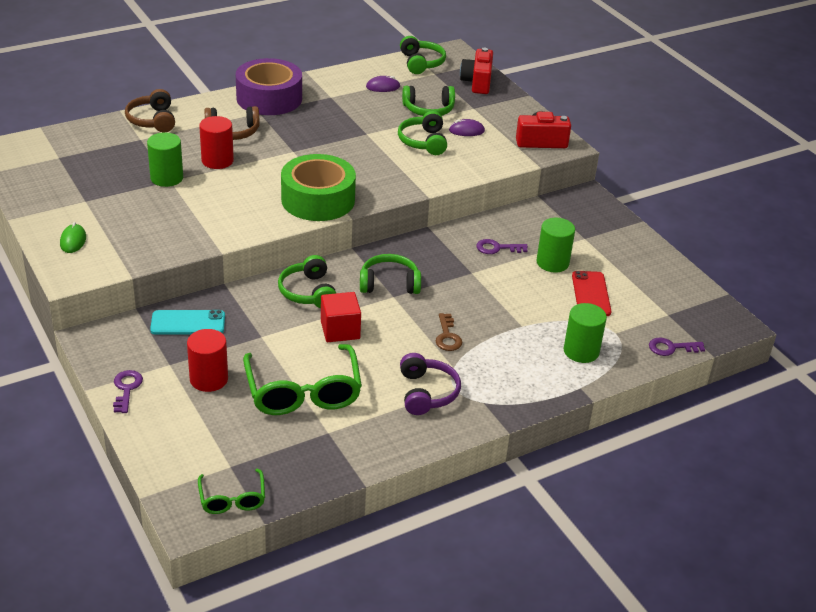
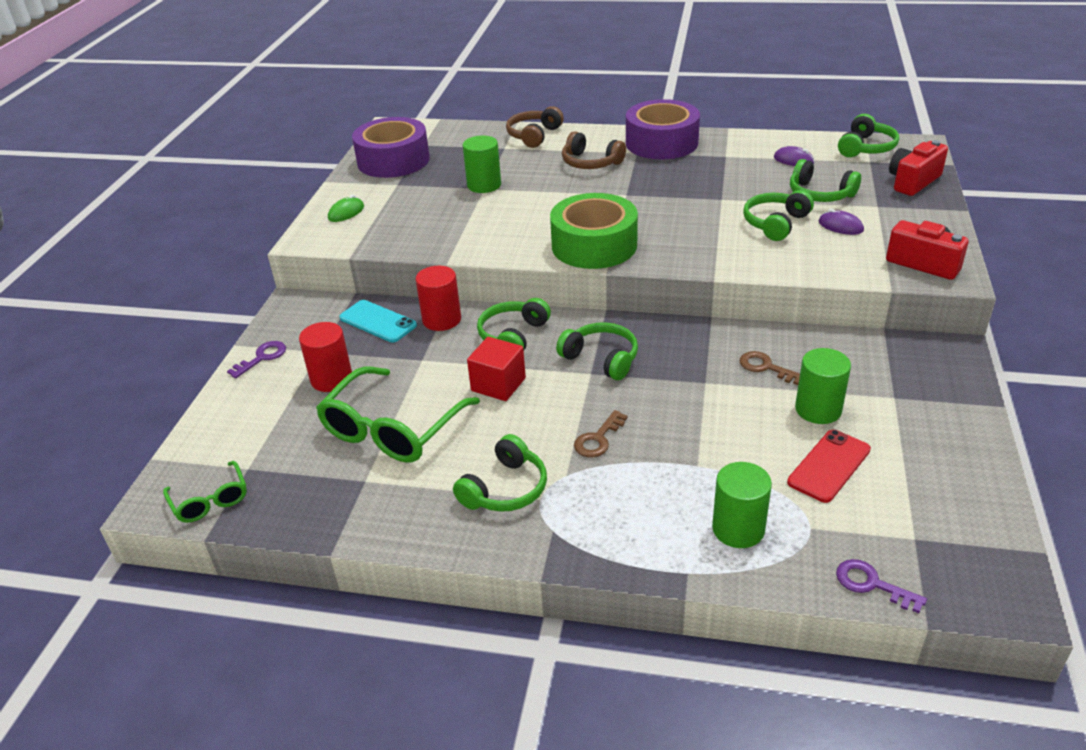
camera: 45 degrees right, 0 degrees up
(50, 180) = (393, 160): none -> purple tape
(217, 160) = (545, 183): red cylinder -> red cylinder (441, 320)
(232, 499) = (210, 500): green glasses -> green glasses turned 60 degrees counterclockwise
(426, 393) = (505, 489): purple headphones -> green headphones
(497, 248) = (766, 367): purple key -> brown key

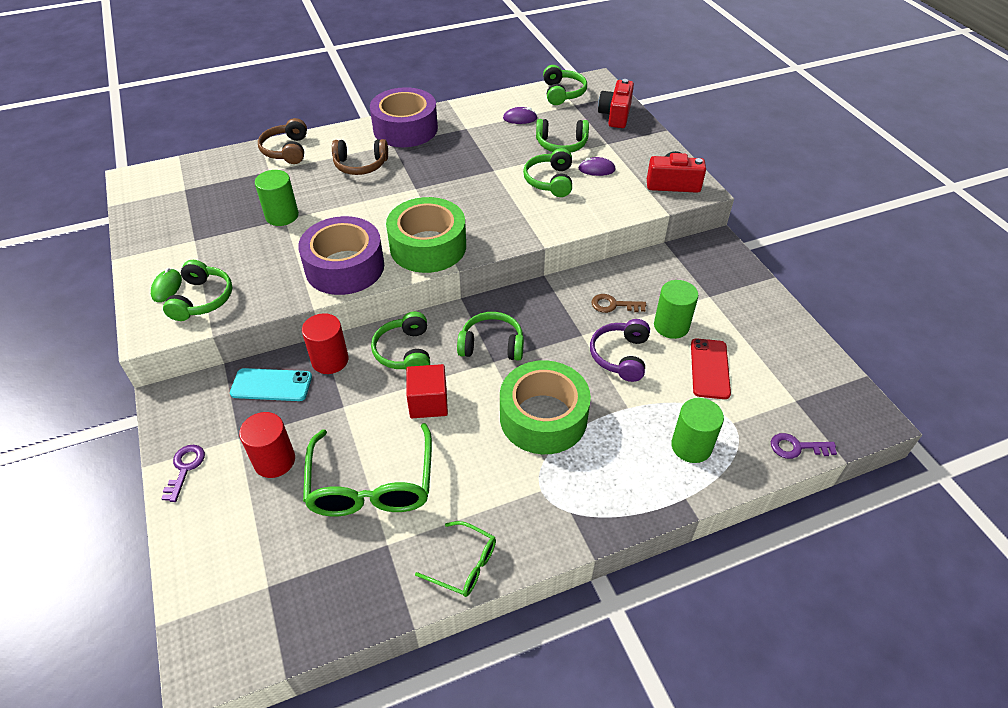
camera: 35 degrees left, 10 degrees up
(210, 500) = (258, 637): green glasses -> green glasses (464, 565)
(393, 160) = (168, 215): purple tape -> purple tape (345, 267)
(505, 489) = (508, 494): green headphones -> green headphones (202, 299)
(598, 439) = (543, 417): brown key -> green tape
(731, 416) = (621, 356): none -> purple headphones

